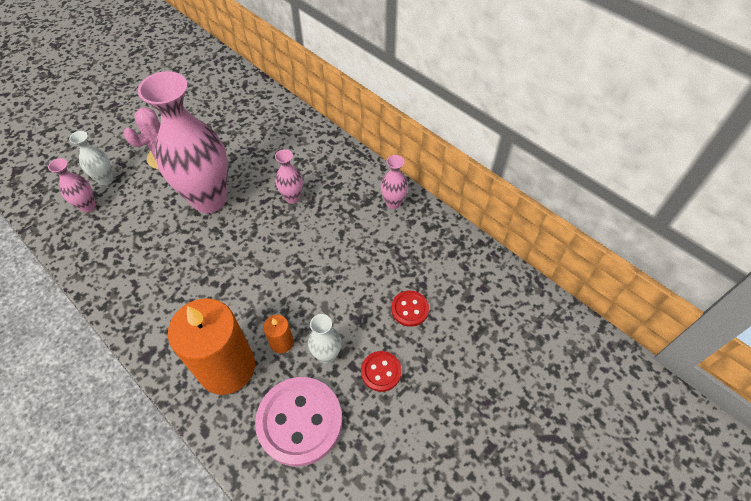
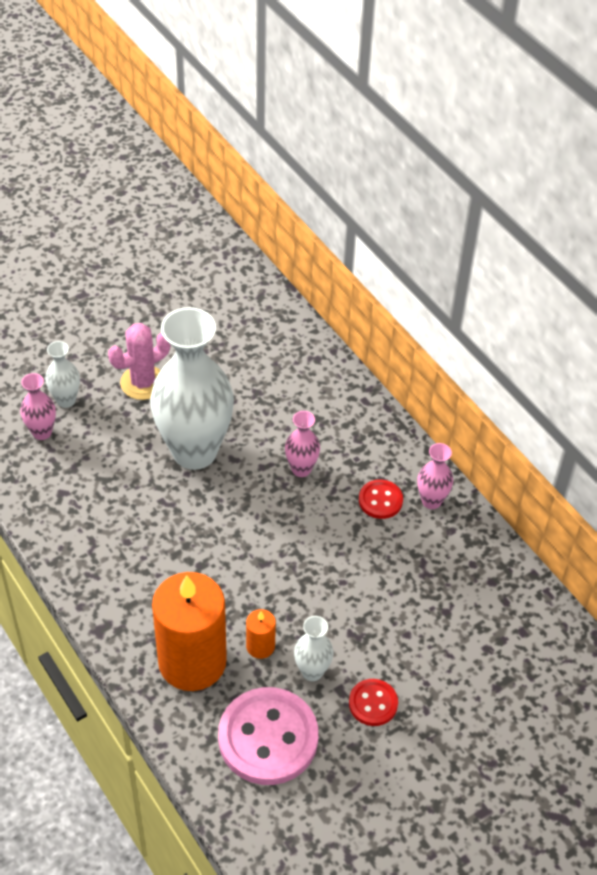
camera: 10 degrees right, 5 degrees down
(209, 199) = (194, 452): pink vase -> white vase
(409, 309) = (423, 638): red button -> red button (380, 500)

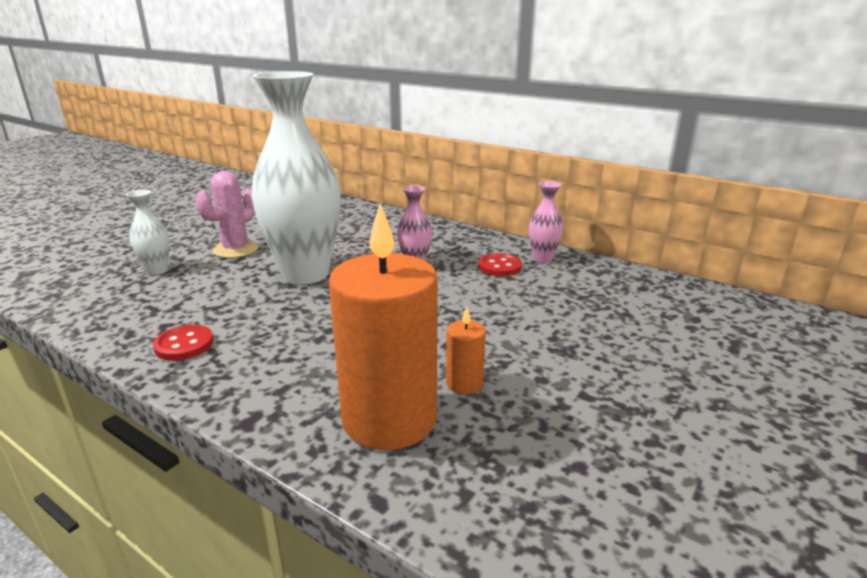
camera: 20 degrees left, 25 degrees down
(42, 432) = (133, 292): pink vase -> none
(268, 738) = (542, 466): pink button -> none
(312, 671) = (540, 388): white vase -> none
(373, 703) = (632, 395): red button -> red button (184, 345)

